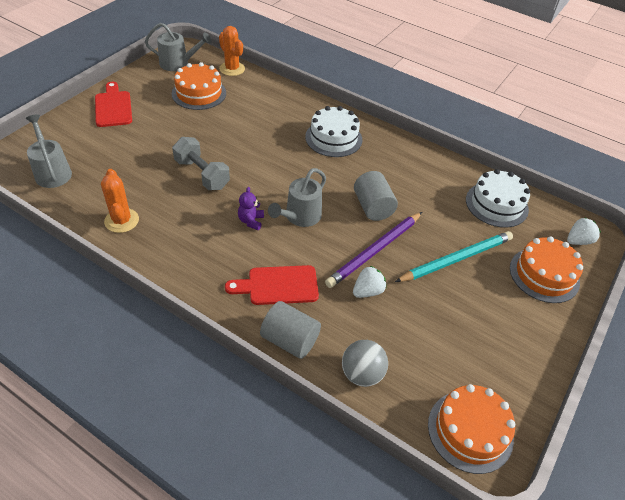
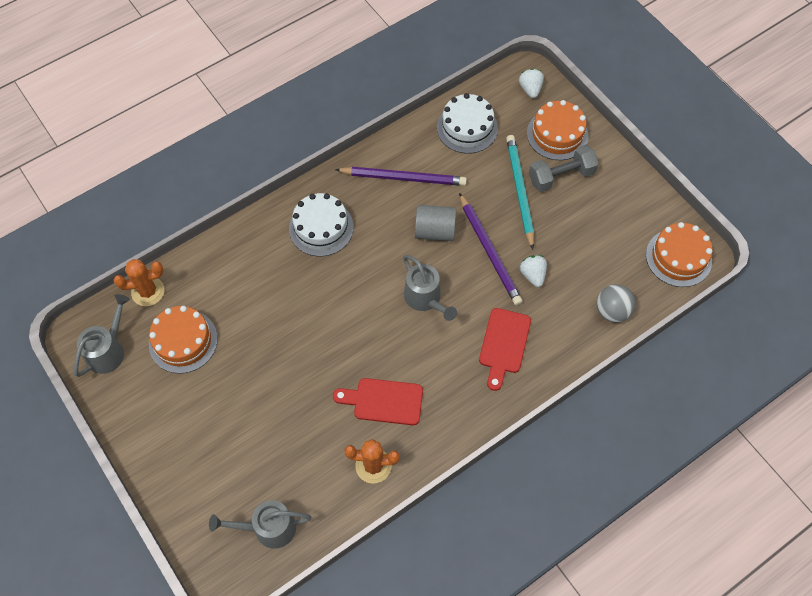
camera: 65 degrees left, 15 degrees up
(113, 107) = (170, 443): red cutting board -> red cutting board (383, 401)
(202, 174) = (330, 372): grey dumbbell -> grey dumbbell (561, 176)
(251, 221) = (416, 344): purple teddy bear -> none
(290, 340) = (564, 353): grey cylinder -> none
(413, 175) = (403, 178): none -> purple pencil

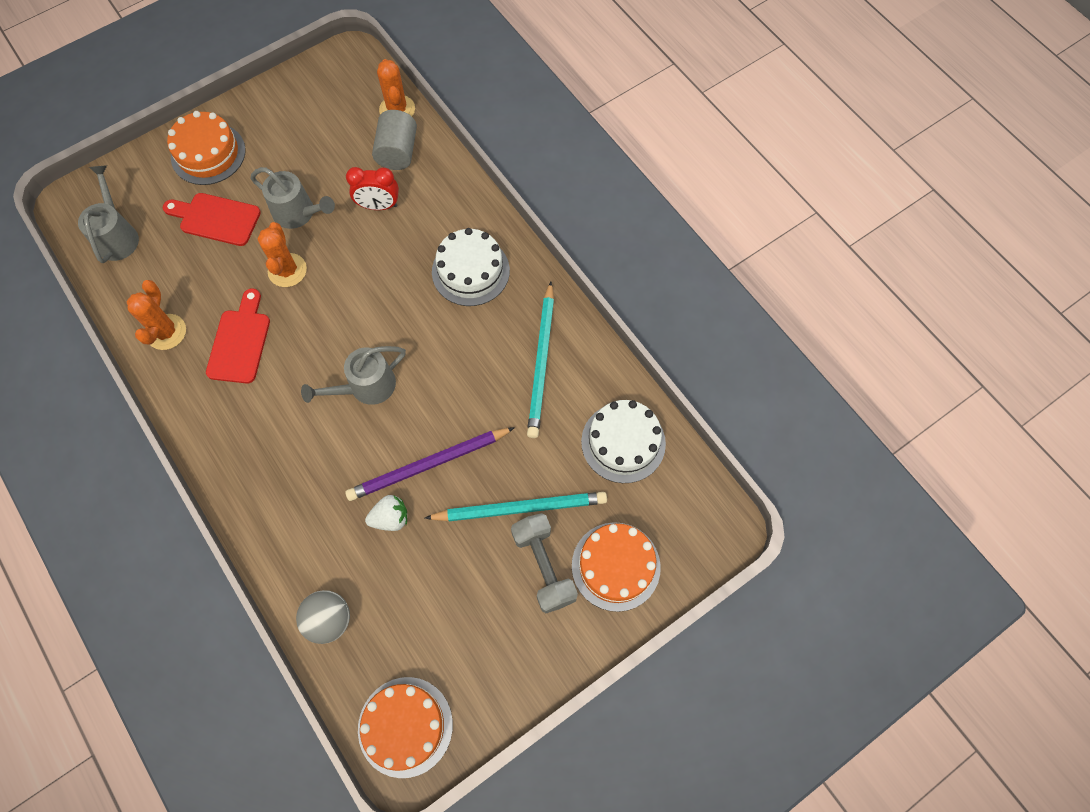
camera: 90 degrees right, 5 degrees up
(108, 350) = (331, 83): grey watering can -> grey watering can (299, 213)
(183, 341) = (335, 146): orange cake -> orange cake (208, 154)
(252, 300) = (379, 206): none -> red clock
(314, 369) = (287, 270): none -> orange cactus
(403, 178) = (542, 362): purple pencil -> turquoise pencil
(435, 231) = (461, 399): grey cylinder -> grey cylinder (397, 152)
(503, 344) = (295, 477): red cutting board -> red cutting board (216, 218)
(530, 89) = (694, 532): white strawberry -> none

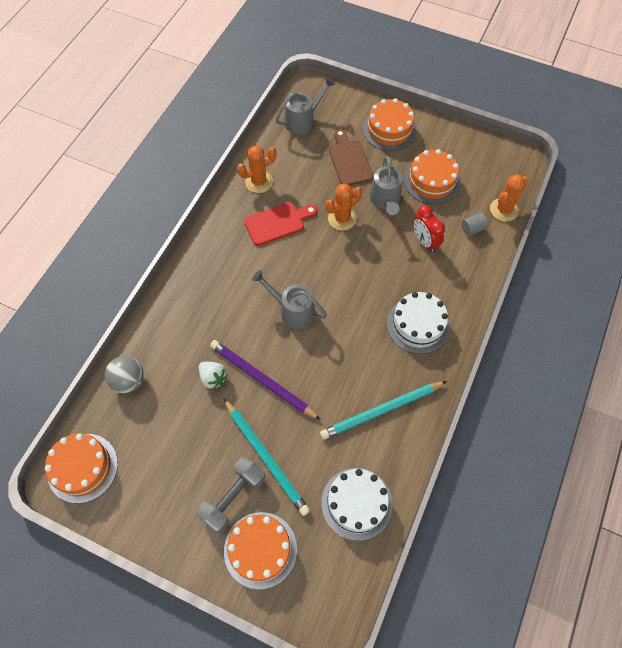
camera: 60 degrees right, 5 degrees down
(216, 218) = (349, 160): red cutting board -> brown cutting board
(310, 153) = (431, 181): none -> orange cake
(397, 152) = (472, 229): grey cylinder -> grey cylinder, size x0.57

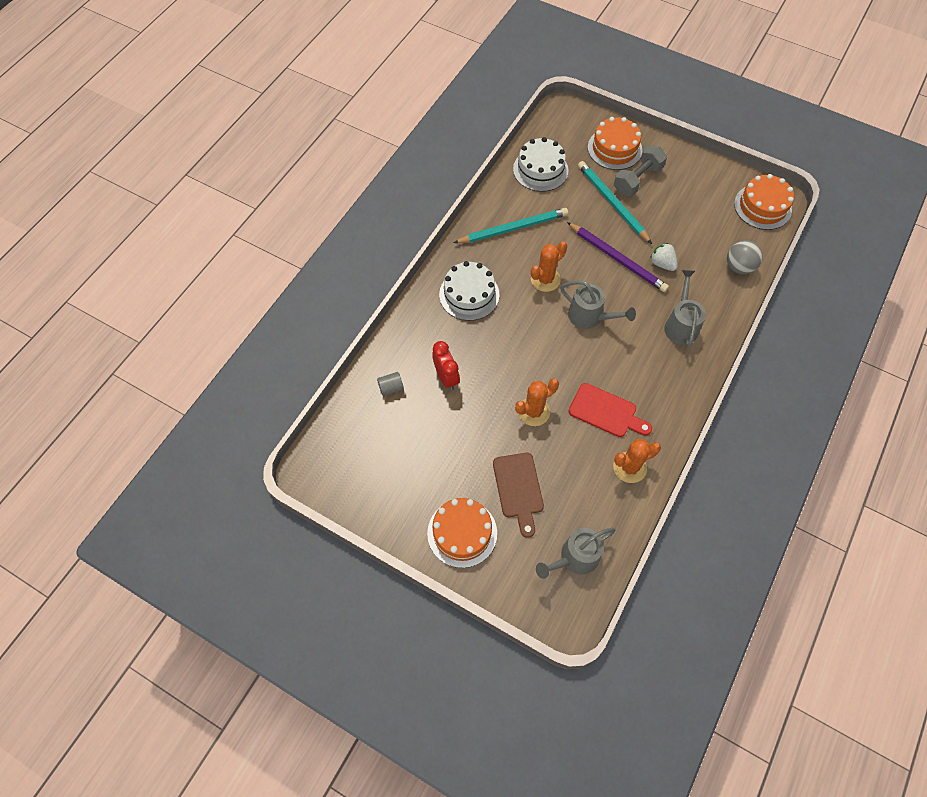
camera: 175 degrees left, 0 degrees up
(277, 223) = (606, 412): red cutting board -> red cutting board turned 135 degrees counterclockwise
(385, 201) = (482, 430): grey watering can -> grey watering can (681, 324)
(431, 181) = (423, 451): orange cake -> none
(504, 210) = (349, 408): orange cactus -> orange cactus (545, 279)

